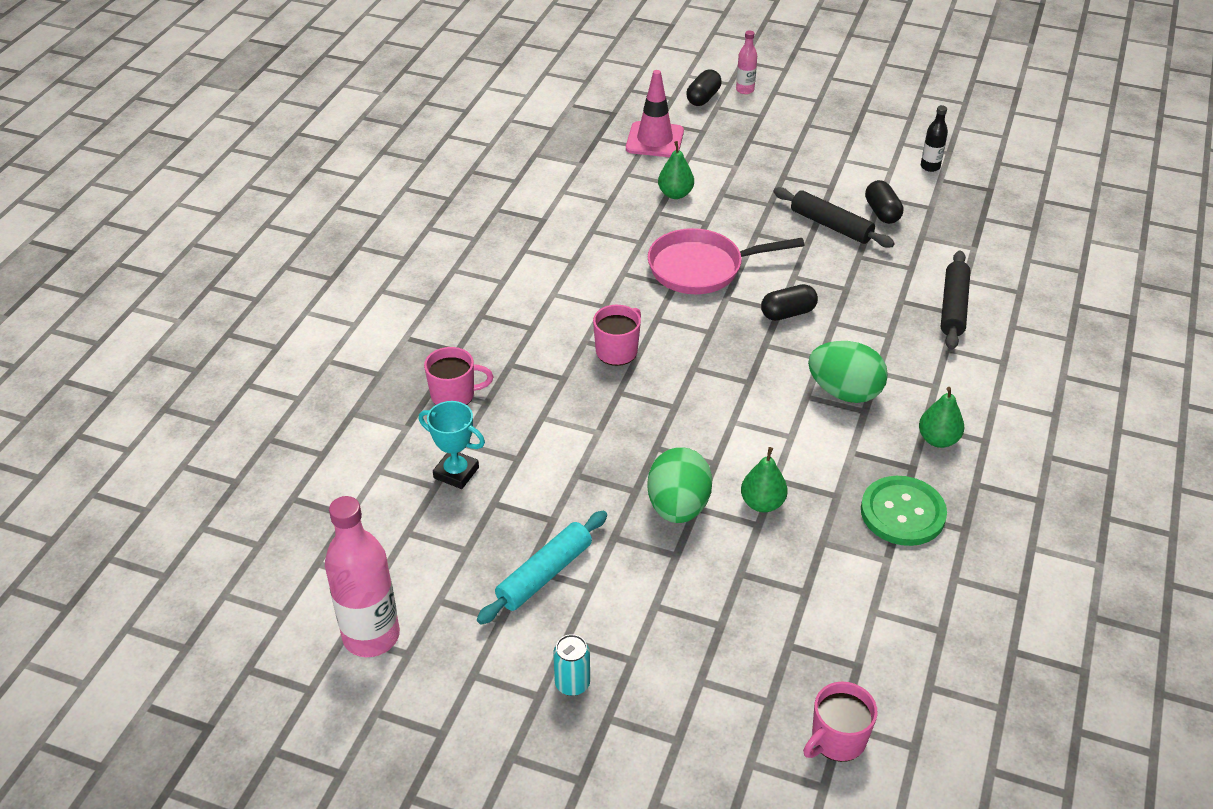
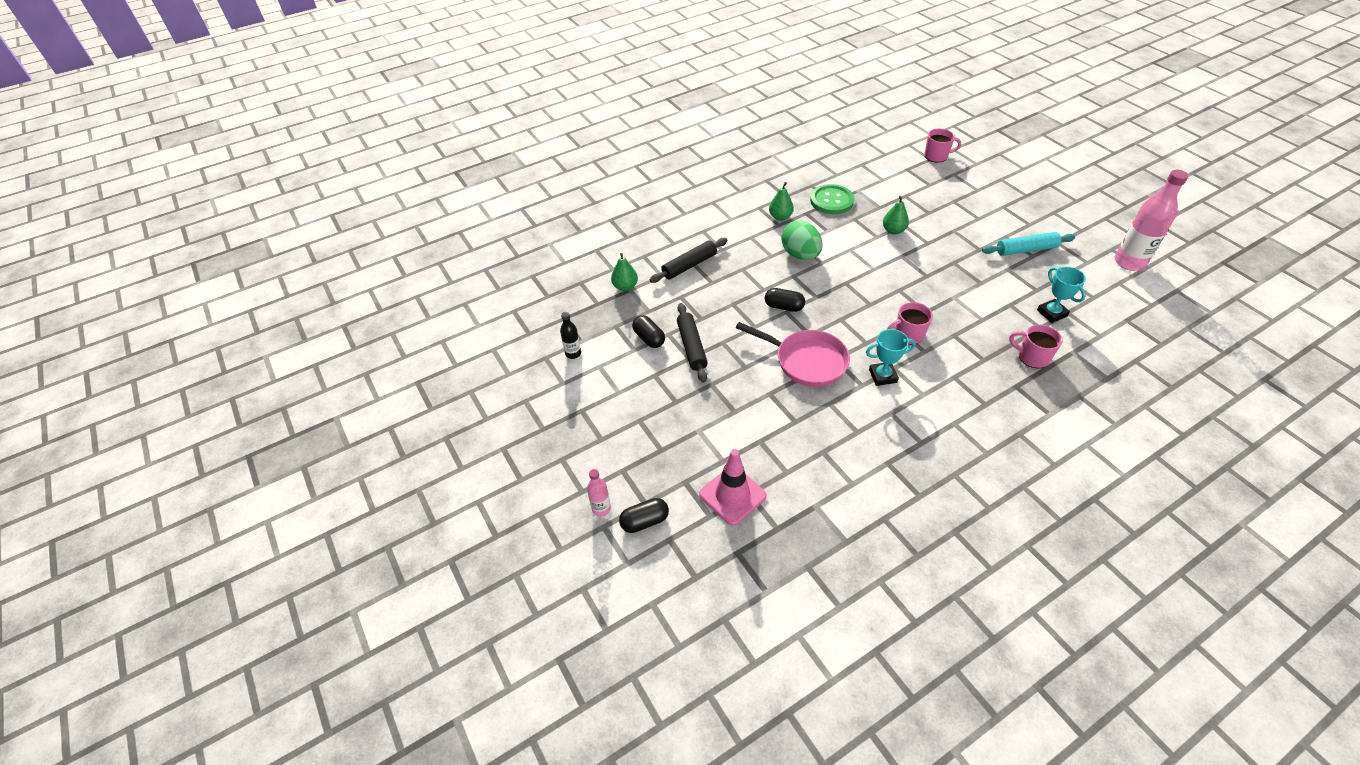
camera: 140 degrees left, 5 degrees up
(572, 684) = (1036, 210): turquoise can -> none
(609, 291) = (882, 376): none -> turquoise trophy
(675, 194) = (767, 430): green pear -> green pear (625, 286)
(678, 507) = (937, 246): green egg -> none
(882, 212) = (649, 338): black capsule -> black capsule turned 60 degrees counterclockwise

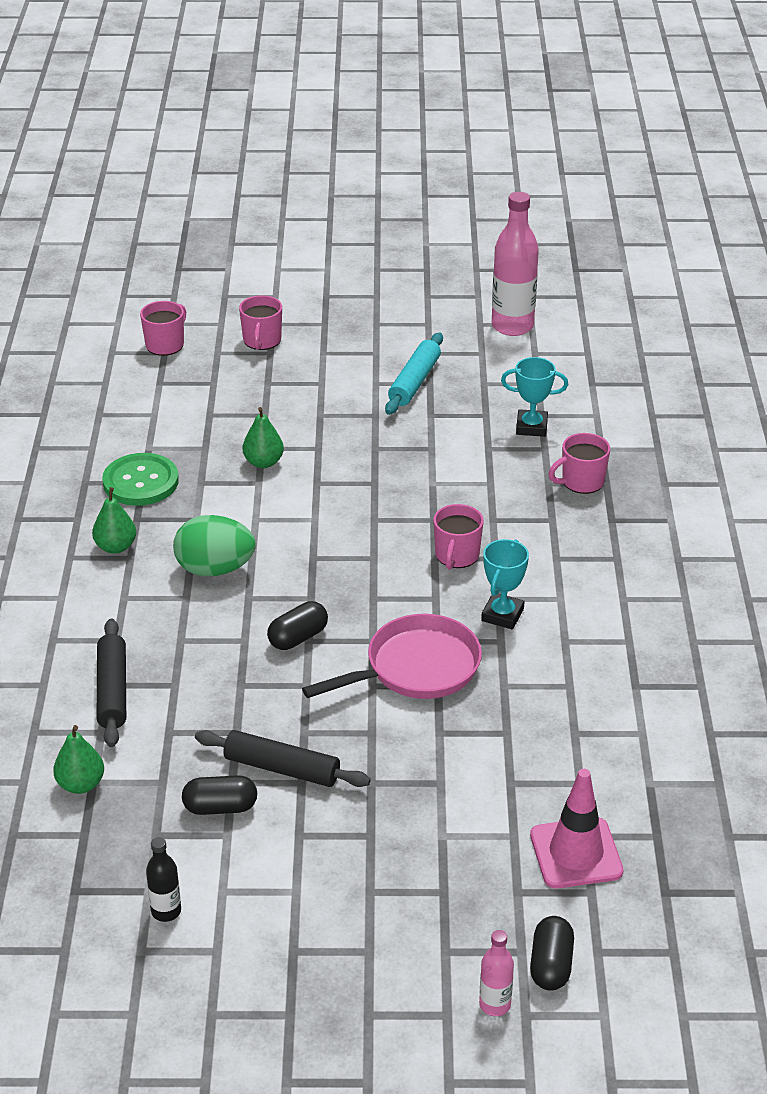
camera: 60 degrees left, 10 degrees down
(982, 182) = (262, 341): none -> pink mug

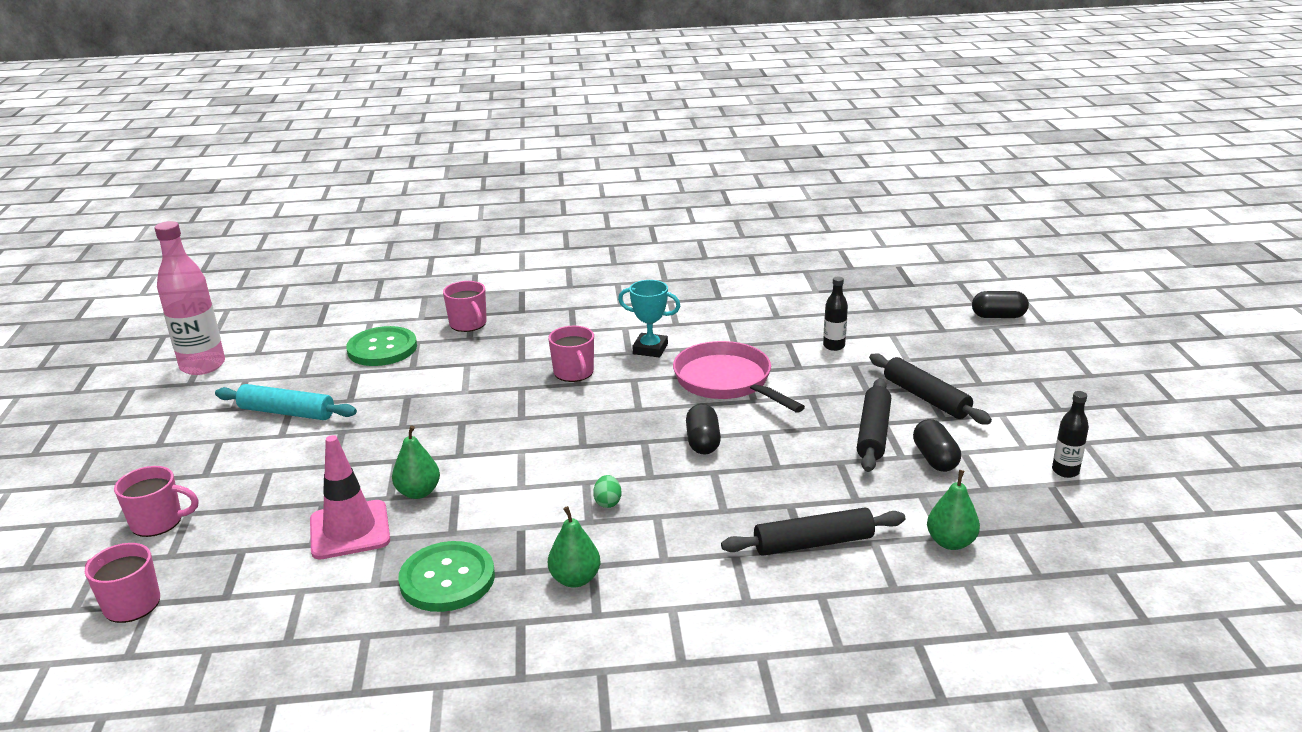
camera: 95 degrees left, 10 degrees down
(215, 569) = (608, 502): green egg -> green egg, size x0.42
(298, 637) = (703, 442): black capsule -> black capsule turned 45 degrees clockwise
(345, 830) = (925, 398): none -> black rolling pin
(456, 556) = (574, 373): pink mug -> pink mug turned 60 degrees clockwise
(487, 772) = (834, 346): none -> black bottle
(495, 1005) = (1045, 332): pink bottle -> none
(531, 427) = (382, 349): turquoise trophy -> green button
(576, 853) = (895, 312): pink traffic cone -> pink traffic cone (350, 530)

